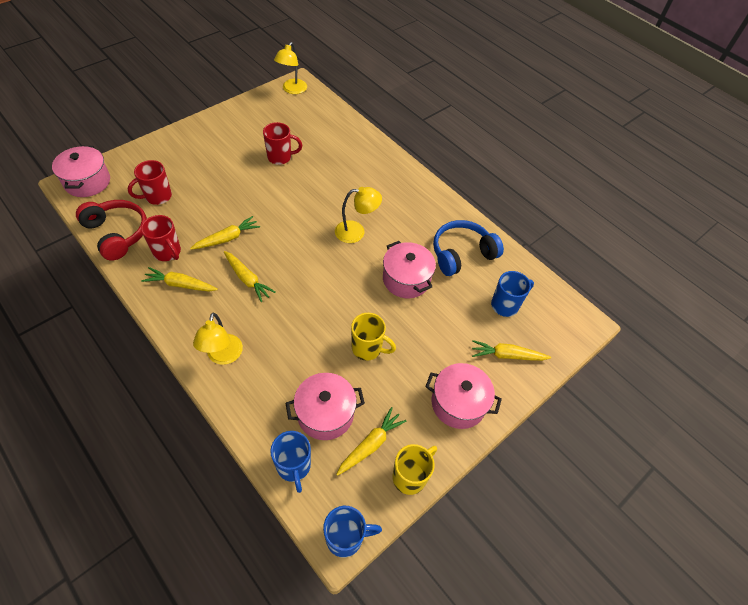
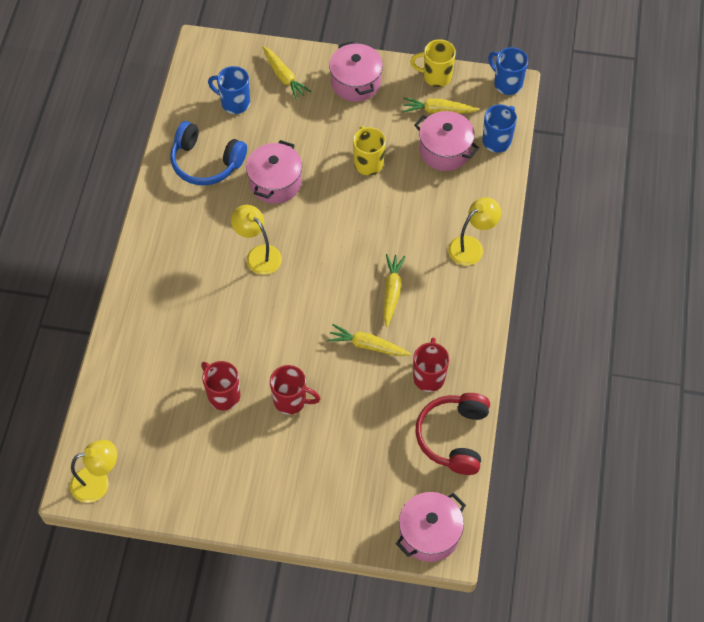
camera: 125 degrees left, 5 degrees up
(157, 197) = (382, 451): red mug -> red mug (291, 401)
(180, 284) = (447, 334): yellow carrot -> none

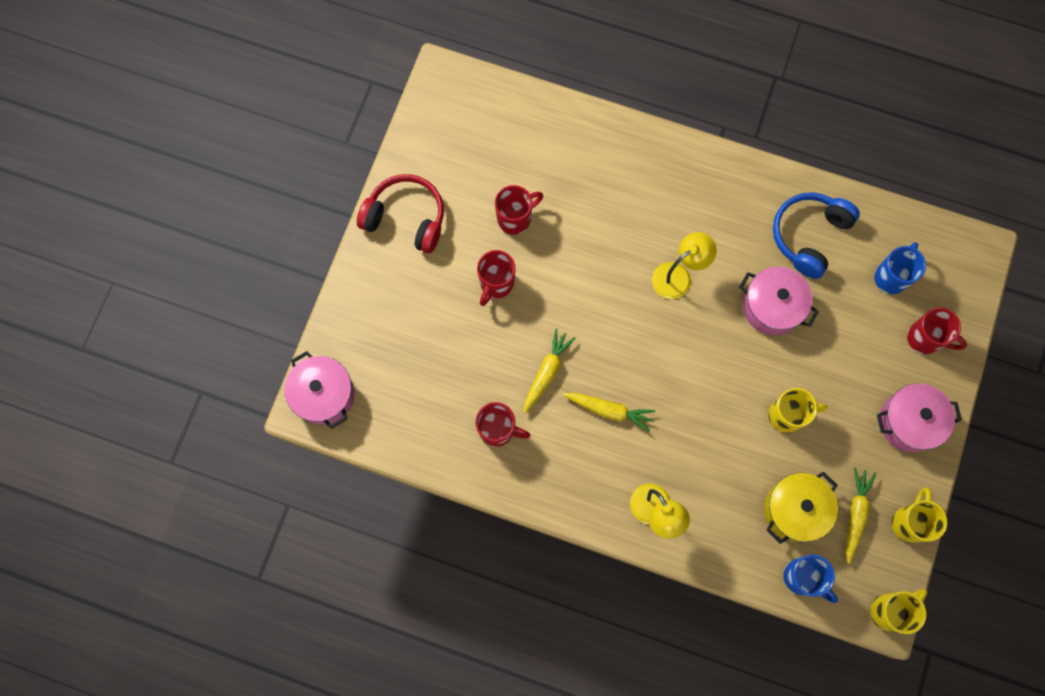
camera: 100 degrees right, 15 degrees up
(98, 482) = (444, 95): yellow lamp -> none
(284, 77) = (925, 338): yellow carrot -> red mug
(445, 150) = (794, 510): pink pot -> yellow pot
(454, 437) = (423, 441): red headphones -> red headphones (406, 218)
(507, 84) = (889, 611): blue mug -> yellow mug

